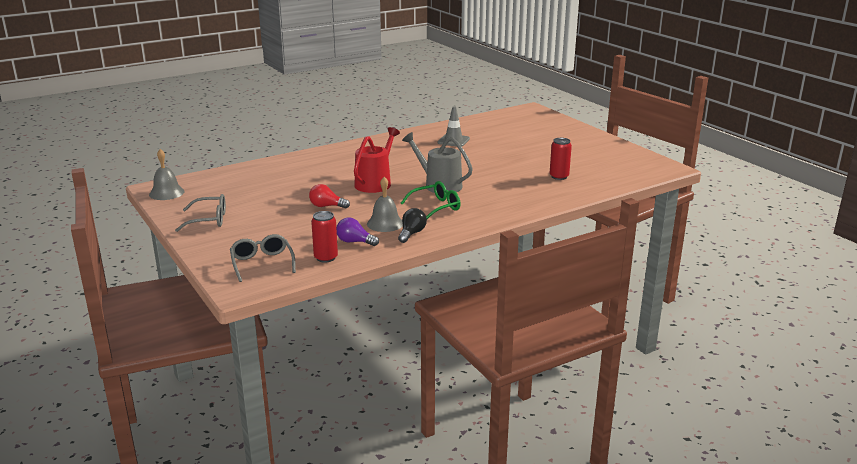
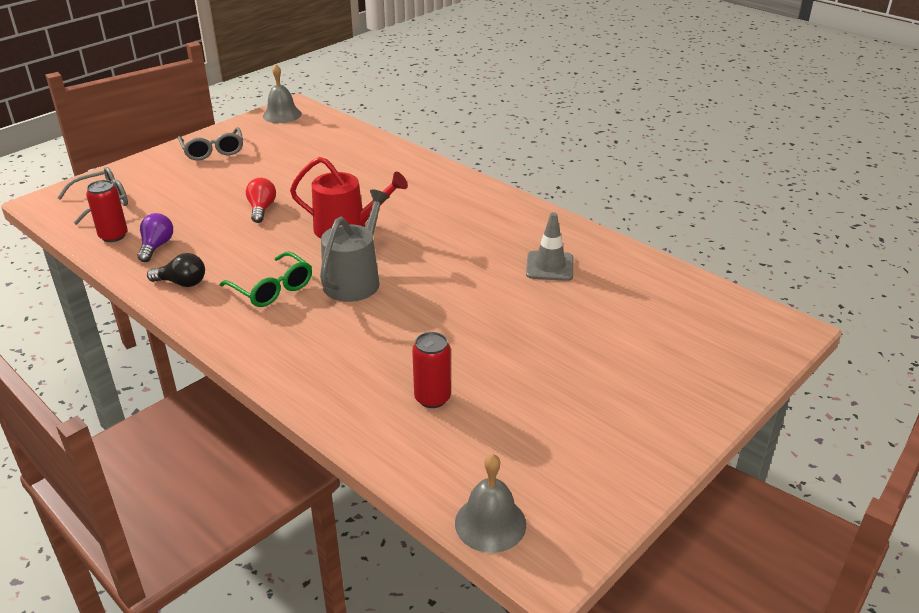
camera: 75 degrees right, 10 degrees up
(385, 223) = (213, 258): grey bell -> grey bell (490, 523)

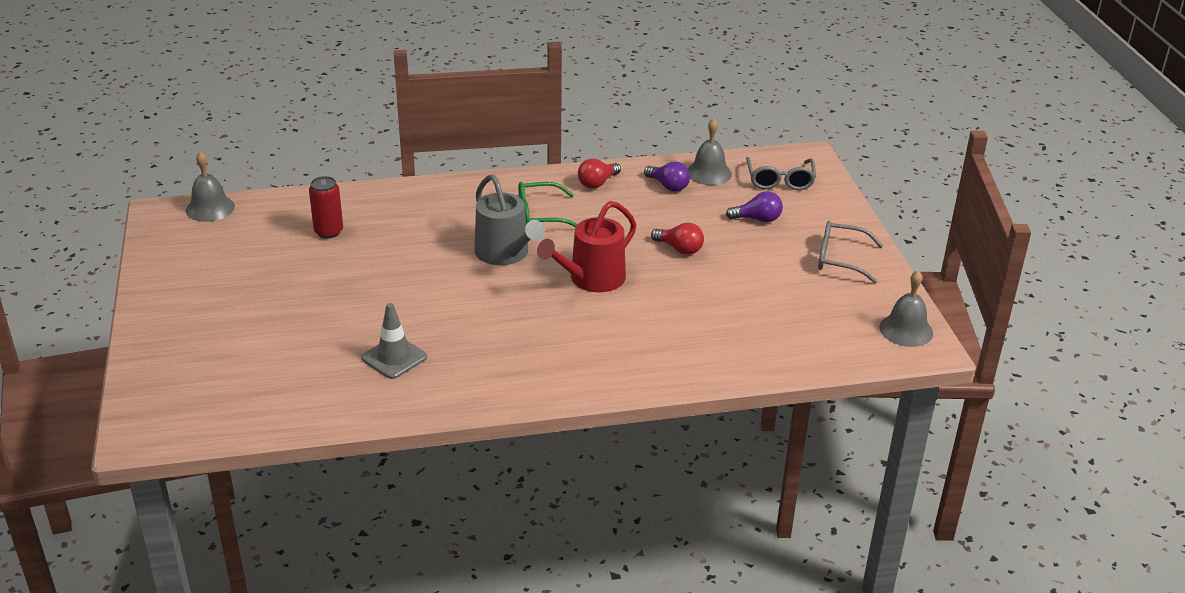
camera: 125 degrees right, 0 degrees up
(113, 236) = (709, 173): red can -> grey bell
(181, 193) = (757, 219): none -> purple light bulb
(182, 283) = (597, 183): black light bulb -> red light bulb

